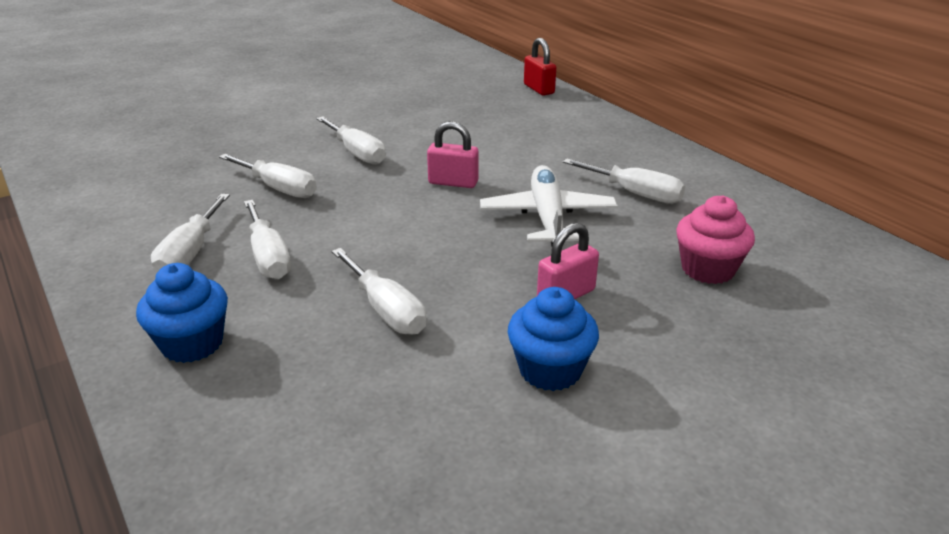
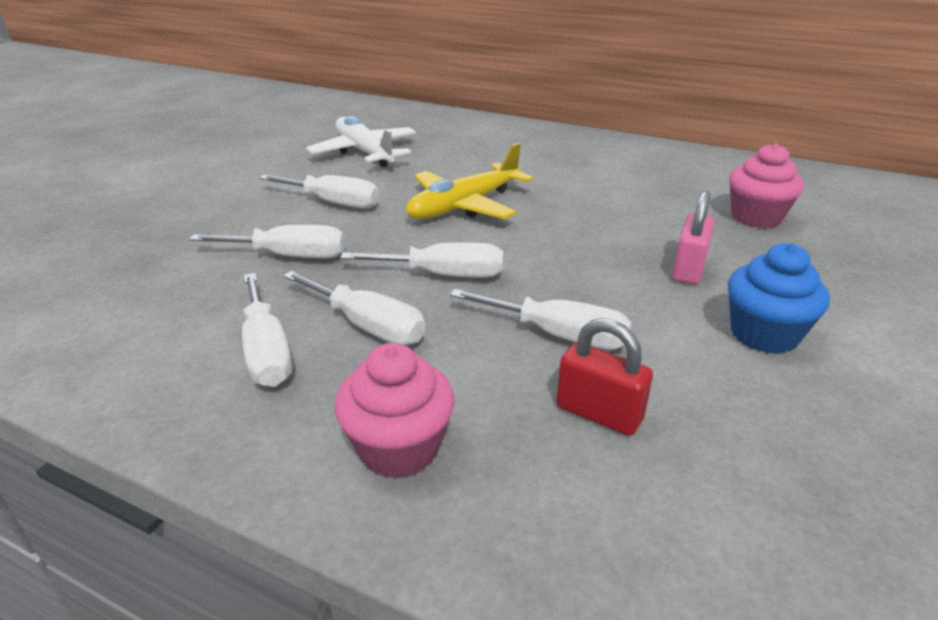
camera: 30 degrees left, 0 degrees up
(192, 343) = (398, 448): blue cupcake -> pink cupcake
(453, 182) = (465, 205): pink padlock -> yellow plane
(539, 89) = (437, 115): red padlock -> red padlock (599, 413)
(547, 218) = (586, 213): white plane -> white plane (364, 152)
(635, 193) = (626, 177): white screwdriver -> white screwdriver (443, 275)

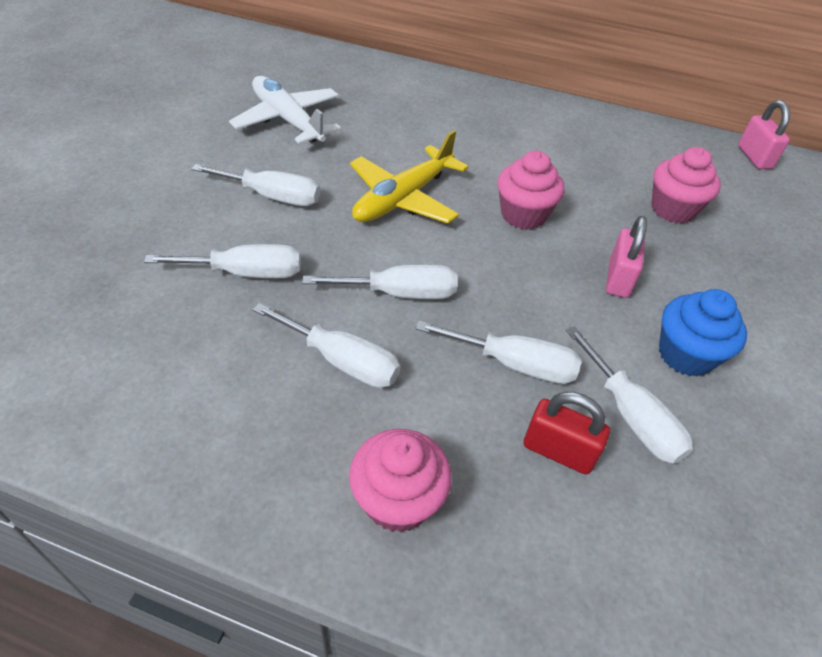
camera: 10 degrees left, 15 degrees up
(266, 351) = (255, 397): white screwdriver -> white screwdriver (630, 416)
(588, 219) = (523, 215): none -> pink cupcake
(851, 180) = (754, 157): none -> pink padlock

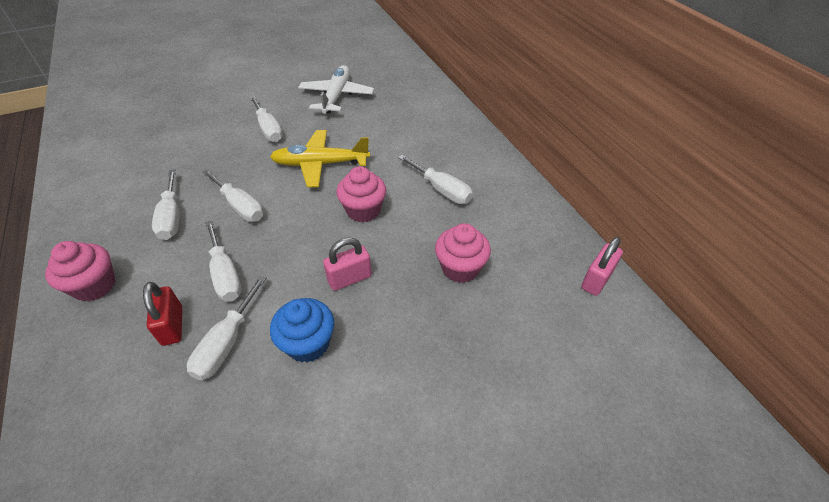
camera: 50 degrees right, 0 degrees up
(246, 273) = (204, 156): white screwdriver -> white screwdriver (441, 190)

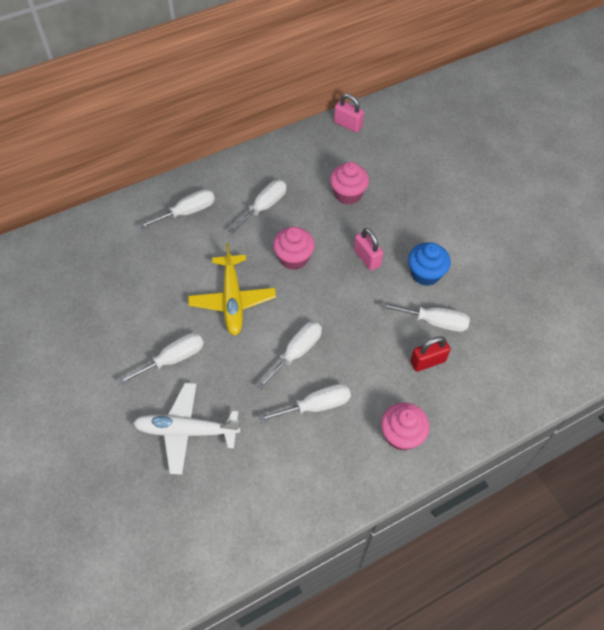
camera: 95 degrees left, 10 degrees up
(225, 274) = (375, 340): white screwdriver -> white screwdriver (187, 212)
(336, 96) = (109, 305): white plane -> white plane (187, 431)

